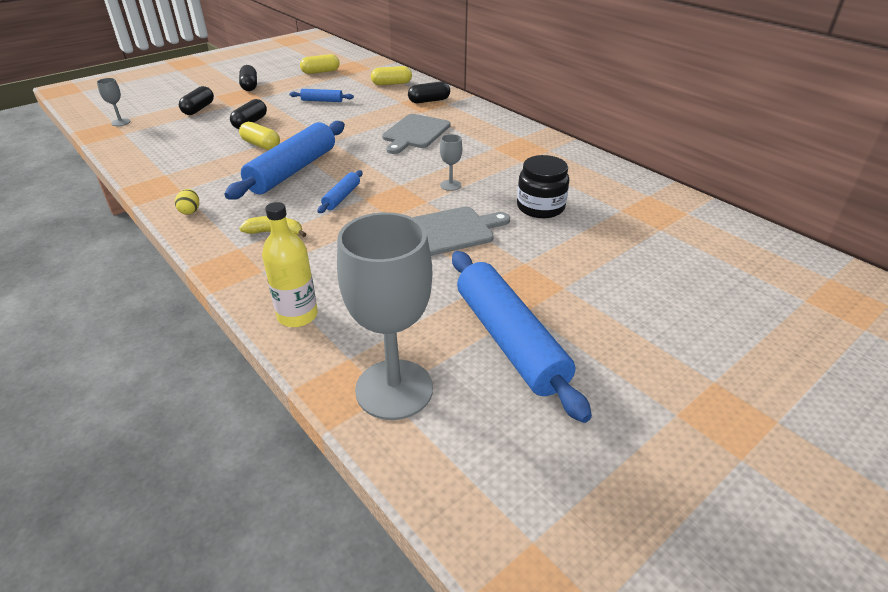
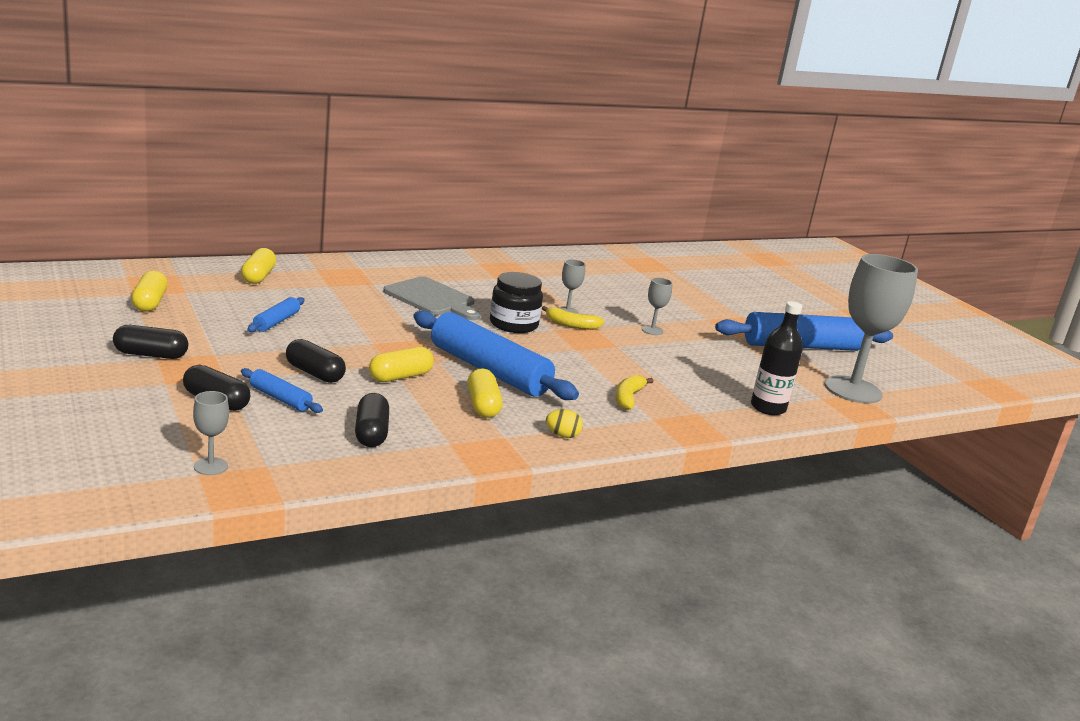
camera: 80 degrees left, 15 degrees down
(229, 176) = (482, 405): none -> yellow capsule
(297, 315) = (768, 408): yellow bottle -> black bottle
(341, 197) = (567, 358): blue rolling pin -> blue rolling pin (280, 398)
(419, 190) = (571, 325): none -> yellow banana
(429, 101) = (341, 273): black capsule -> black capsule (371, 433)
(450, 231) = (652, 330): grey cutting board -> grey goblet
(540, 207) = (624, 292): black jar -> black jar (513, 324)

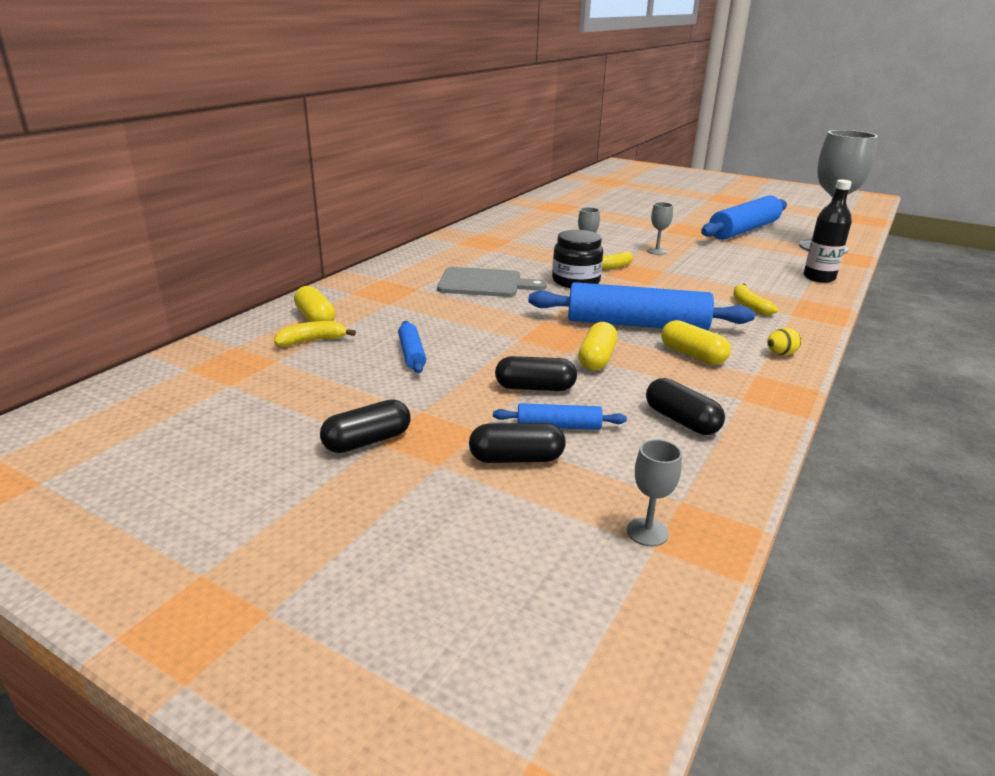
camera: 30 degrees left, 5 degrees up
(150, 303) = (263, 386): yellow capsule -> none
(229, 289) = (312, 341): none -> yellow banana

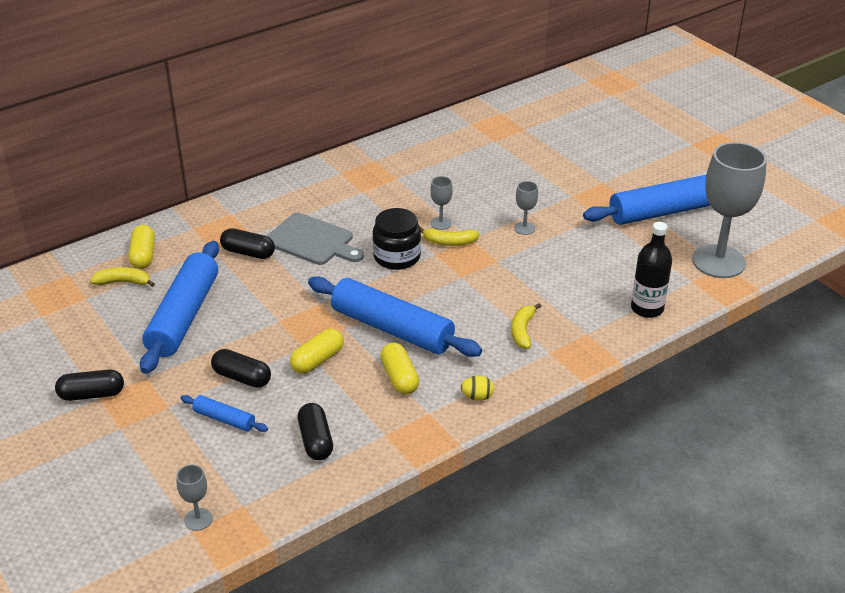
camera: 25 degrees right, 10 degrees up
(411, 354) = (183, 316): blue rolling pin -> blue rolling pin, size x2.18
(516, 458) = (171, 438): black capsule -> black capsule (248, 252)

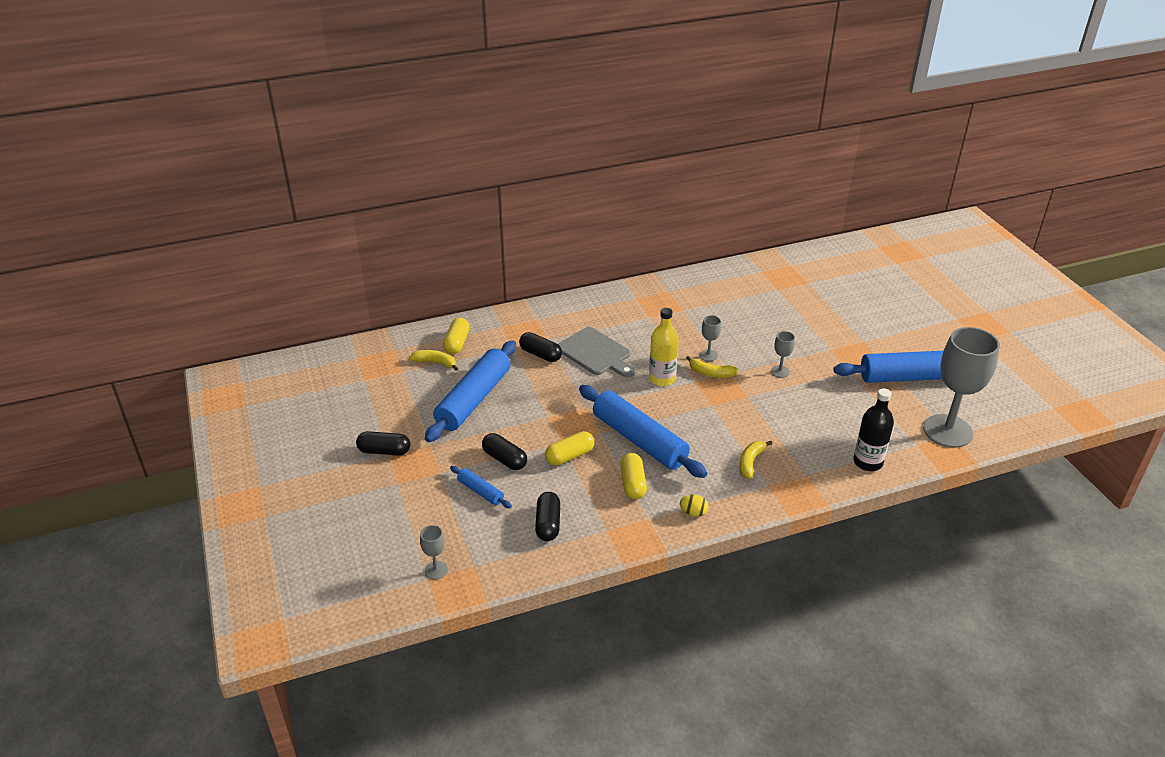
camera: 15 degrees right, 0 degrees up
(397, 257) = (662, 379): black jar -> yellow bottle

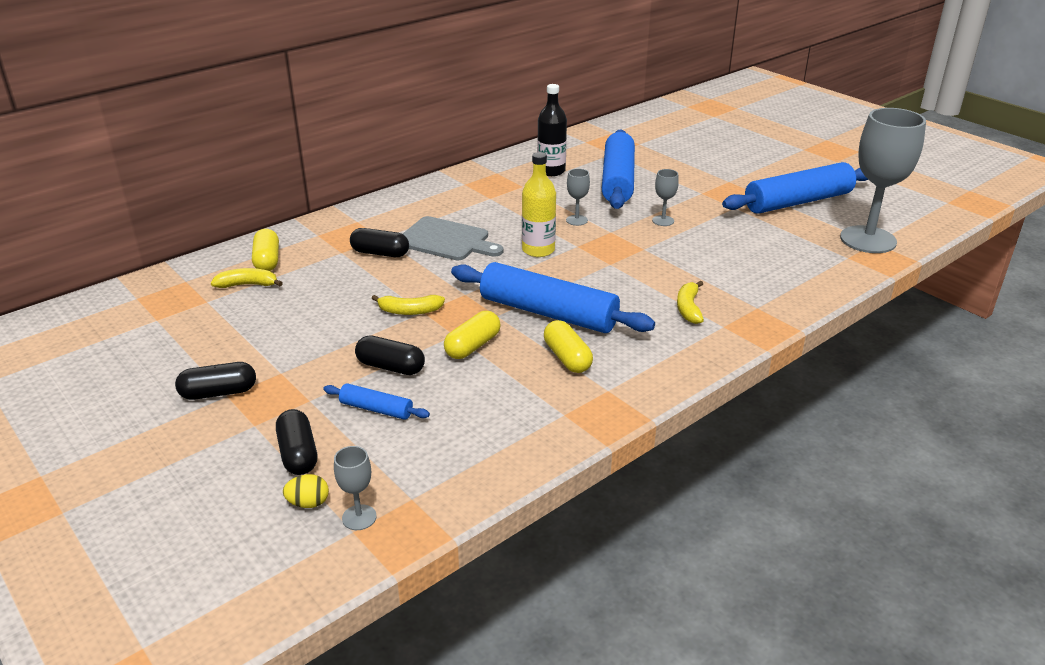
camera: 20 degrees left, 5 degrees down
(473, 399) = (317, 313): blue rolling pin -> blue rolling pin (617, 180)
(548, 524) = (486, 425): black capsule -> black capsule (298, 454)
(693, 513) = (657, 372): yellow egg -> yellow egg (308, 503)
(710, 373) = (589, 235): yellow banana -> yellow banana (409, 311)
(867, 462) = (811, 282): black bottle -> black bottle (551, 171)

